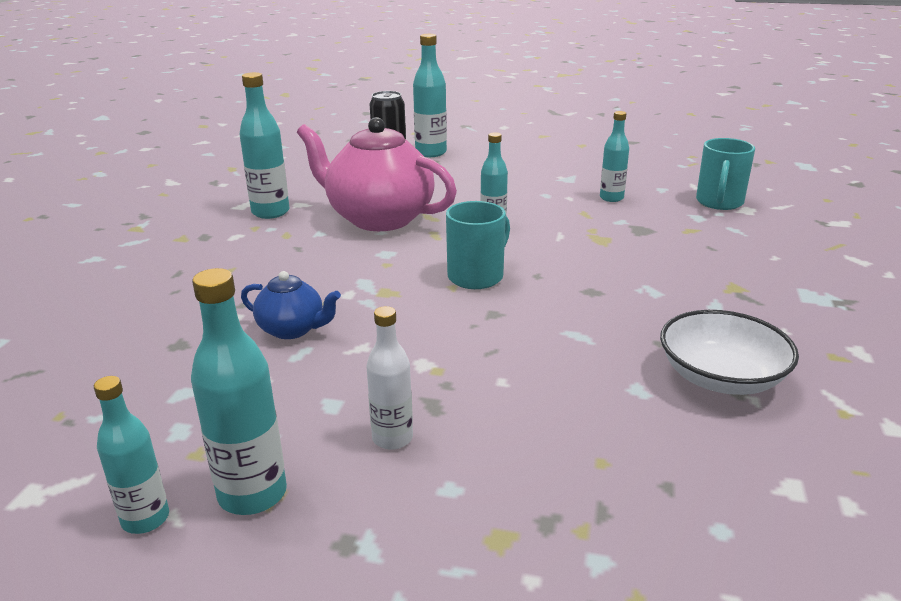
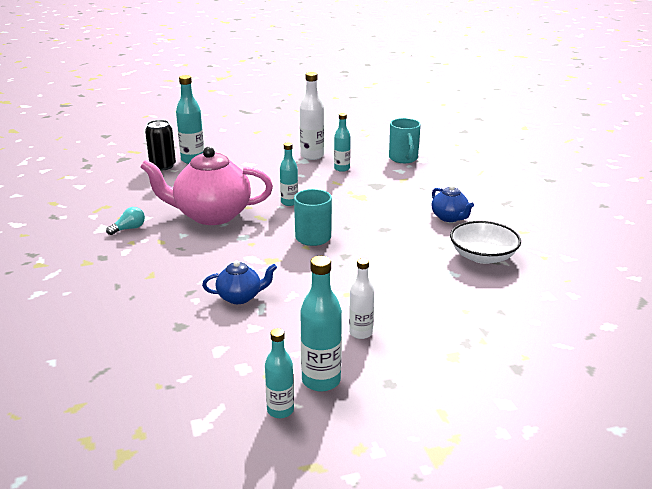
camera: 30 degrees left, 0 degrees up
(270, 212) = (129, 229): turquoise bottle -> turquoise light bulb
(585, 175) = (312, 156): none -> white bottle
(717, 301) = (449, 217): none -> blue teapot

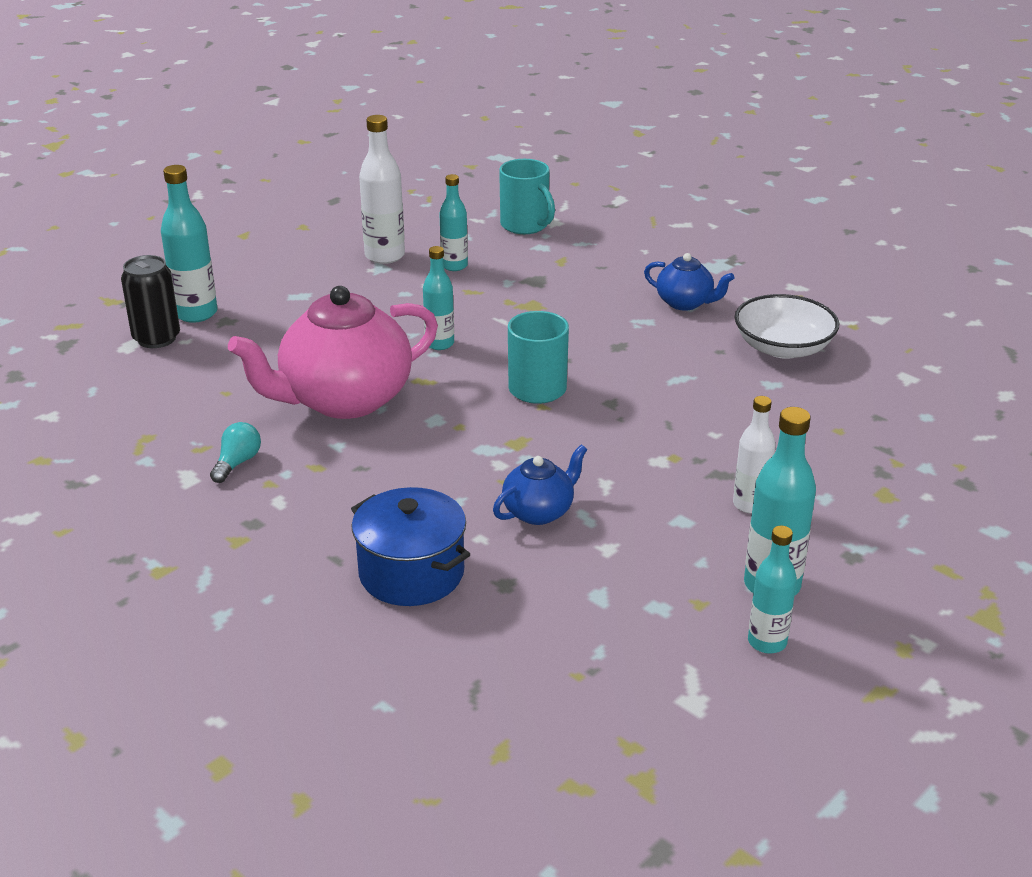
camera: 30 degrees left, 5 degrees up
(142, 304) = (411, 573): none -> blue pot

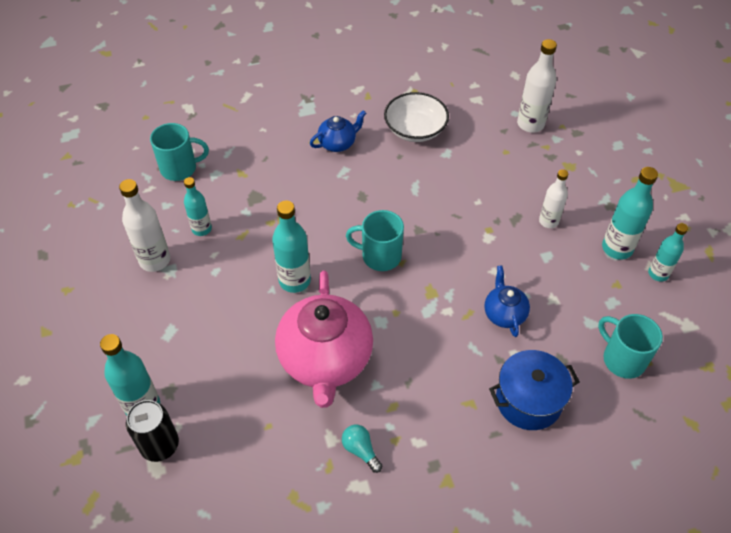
camera: 60 degrees left, 20 degrees up
(439, 344) = (294, 280): turquoise bottle -> turquoise bottle, size x1.53
(560, 645) = (622, 359): none -> turquoise mug
(923, 436) = (530, 124): none -> white bottle

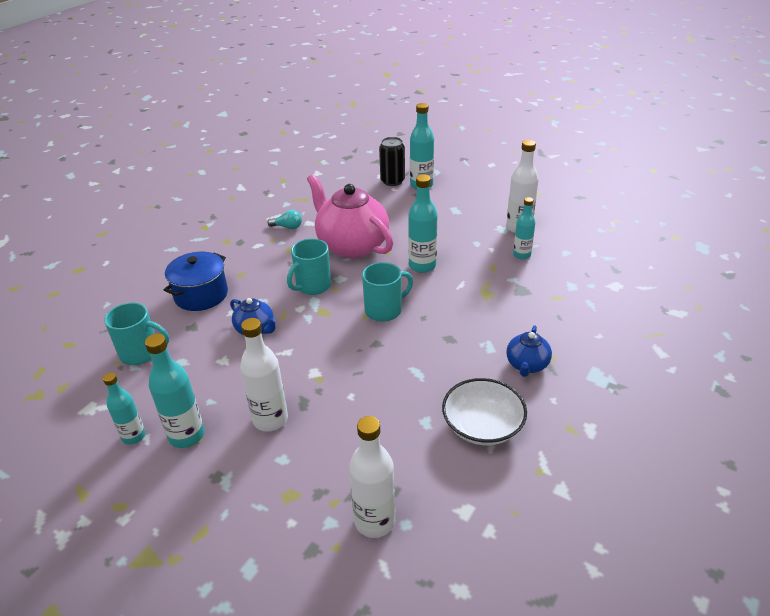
camera: 140 degrees right, 15 degrees down
(180, 168) = (599, 274): turquoise mug -> turquoise mug (312, 286)
(548, 221) = (270, 419): white bottle -> white bottle, size x1.53

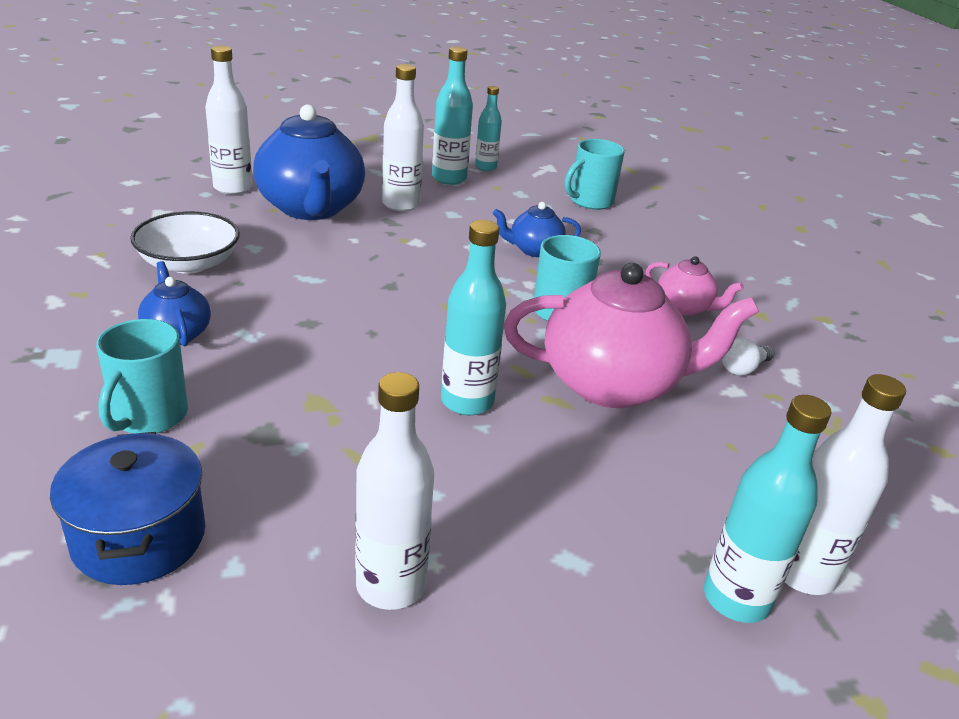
camera: 130 degrees right, 5 degrees down
(201, 295) = (648, 254): blue pot -> blue pot (139, 537)
(252, 259) = (684, 307): none -> pink teapot
(288, 227) = (743, 368): turquoise light bulb -> white light bulb
(341, 450) = (311, 208): none -> blue teapot
(384, 310) = (431, 320): turquoise mug -> turquoise mug (148, 416)
(392, 181) = (803, 573): black can -> white bottle
(521, 255) = (323, 510): turquoise bottle -> none

